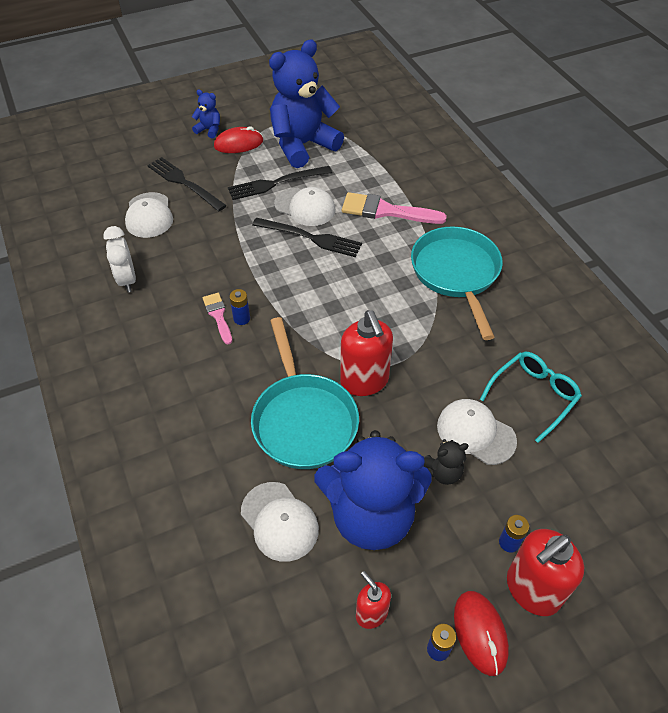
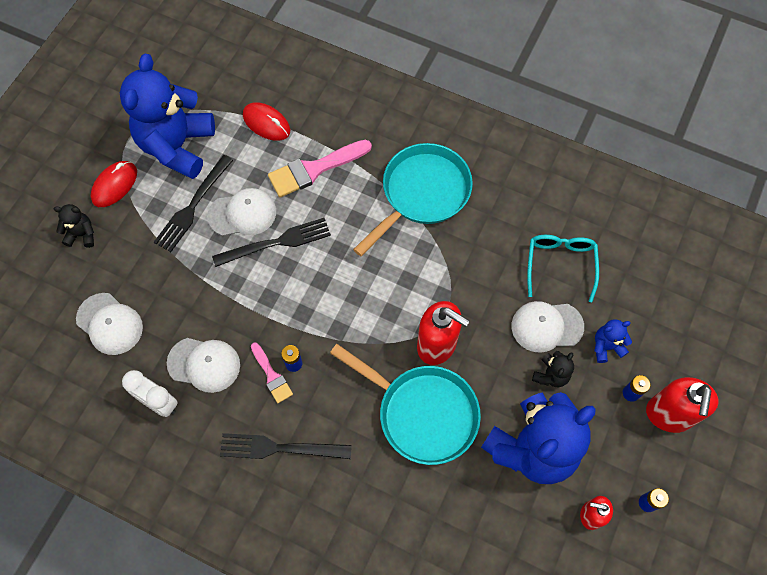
camera: 40 degrees left, 15 degrees up
(184, 183) = (106, 265): black fork -> black fork (279, 448)
(188, 158) = (82, 234): none -> black teddy bear
(209, 130) = (69, 188): blue teddy bear -> blue teddy bear (606, 346)
(218, 315) = (272, 376): pink brush -> pink brush turned 150 degrees counterclockwise
(279, 521) = (477, 504): white cap -> white cap (204, 364)
(456, 273) = (422, 193): turquoise pan -> turquoise pan turned 90 degrees clockwise
(480, 633) = (662, 470): red mouse -> red mouse (266, 123)

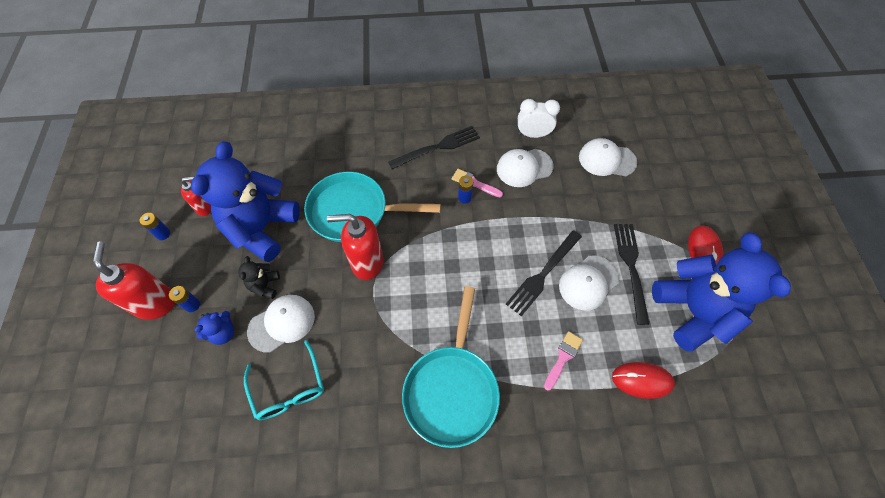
camera: 150 degrees right, 5 degrees down
(82, 234) = (686, 203): black teddy bear -> none
(314, 169) = (563, 357): pink brush -> pink brush, size x0.57

